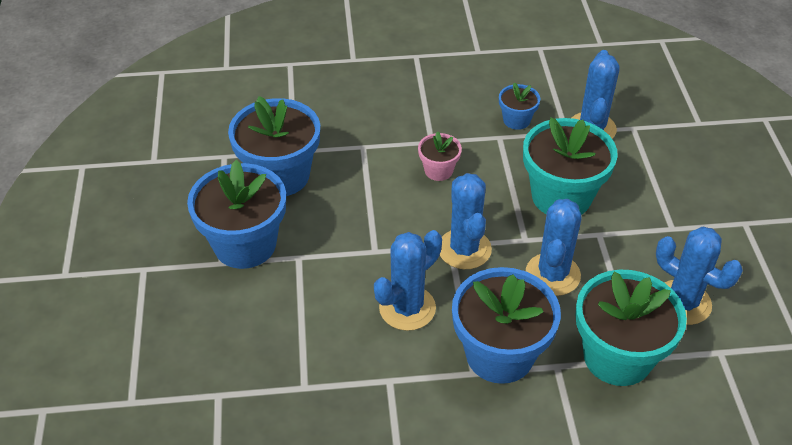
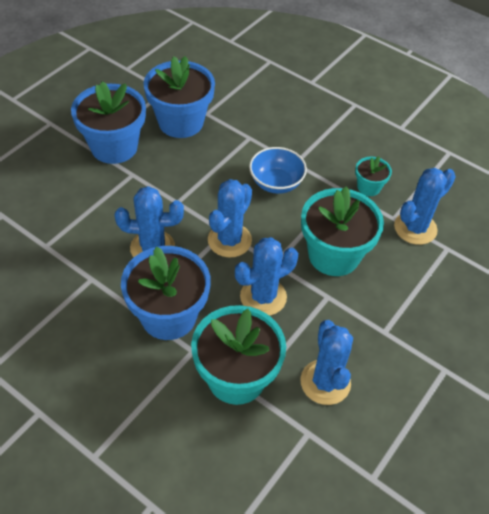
camera: 40 degrees right, 5 degrees up
(438, 170) = (276, 183): pink flower pot -> blue bowl
(516, 120) = (368, 187): blue flower pot -> turquoise flower pot

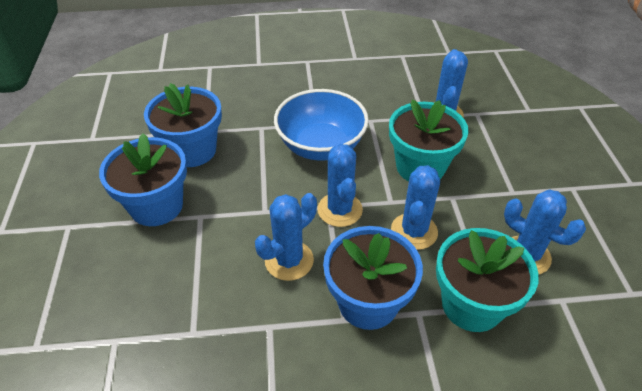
camera: 40 degrees left, 5 degrees down
(276, 183) = (321, 146): blue bowl -> blue bowl, size x1.64
(368, 187) = (384, 108): turquoise flower pot -> none

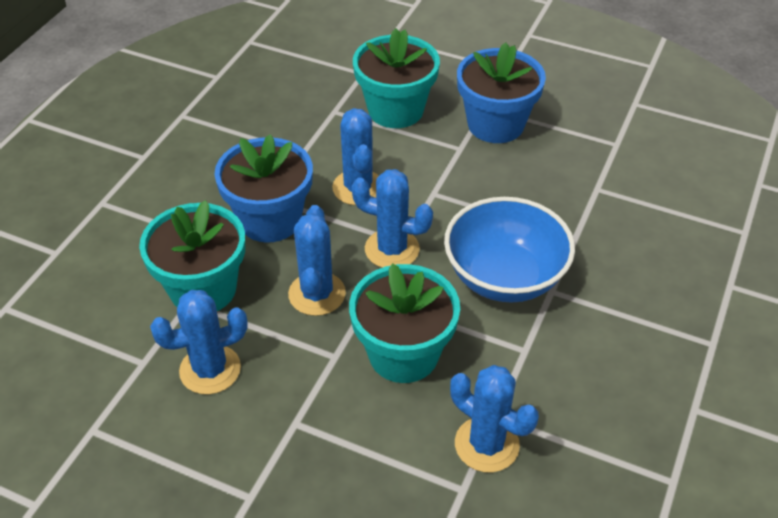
camera: 120 degrees right, 0 degrees up
(167, 282) = (395, 110): none -> turquoise flower pot
(192, 150) = (567, 169): blue flower pot -> none
(414, 231) = (317, 294): blue cactus -> blue cactus turned 45 degrees clockwise

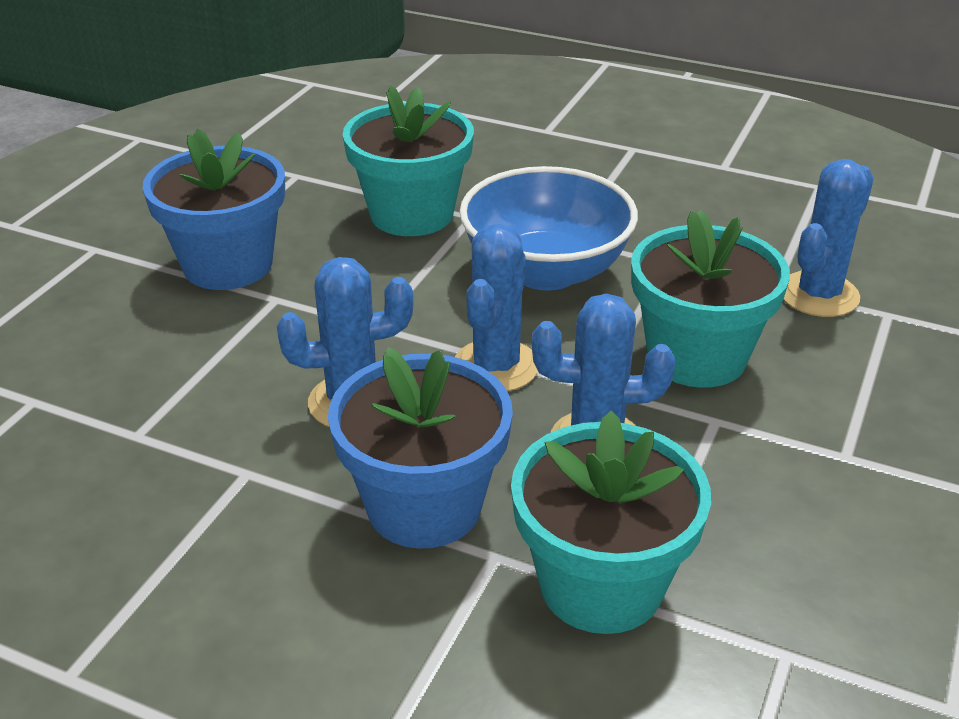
camera: 90 degrees left, 10 degrees down
(210, 370) = (777, 558): blue cactus -> none
(395, 110) = (158, 361): turquoise flower pot -> turquoise flower pot (411, 214)

